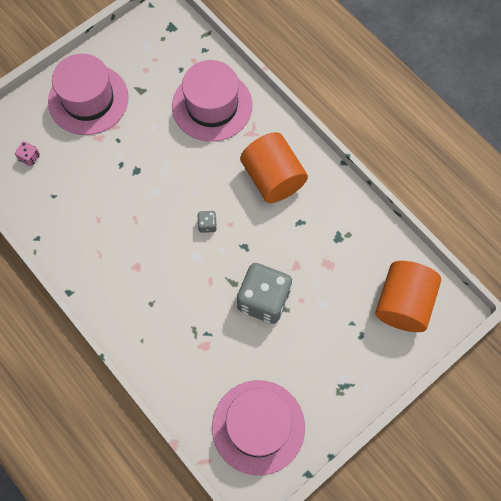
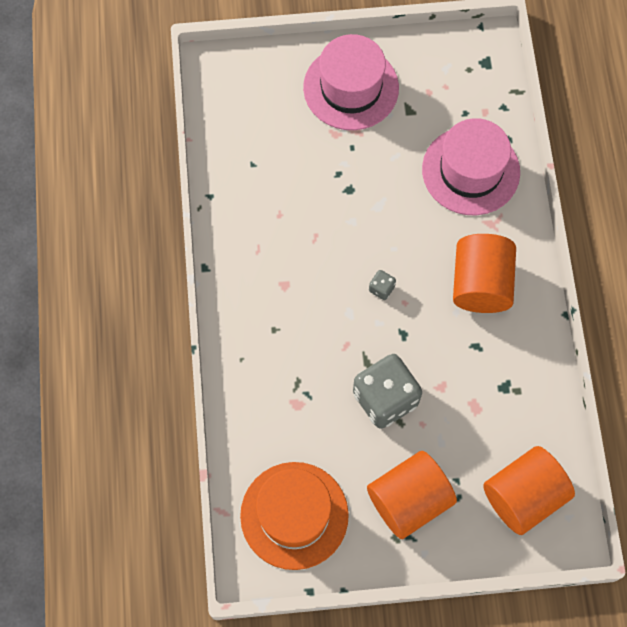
camera: 35 degrees right, 0 degrees up
(29, 157) = (255, 112): pink dice -> none
(258, 427) = (294, 515): pink hat -> orange hat
(330, 360) = (409, 500): none -> orange cylinder

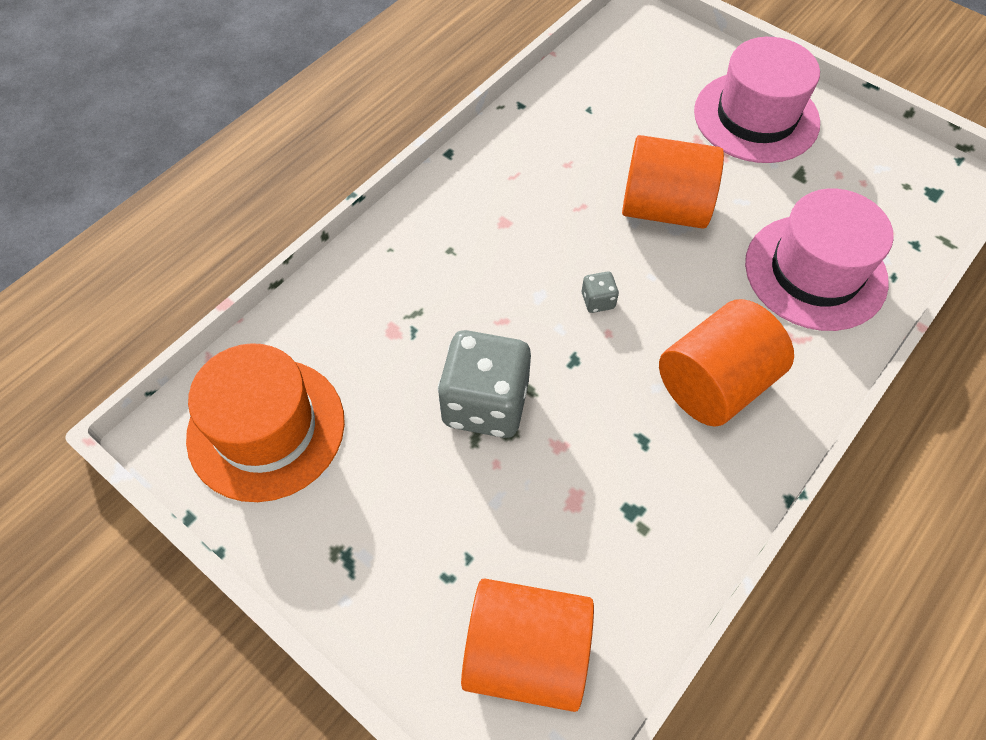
camera: 45 degrees right, 10 degrees down
(409, 500) = (393, 527): orange cylinder -> orange cylinder (664, 208)

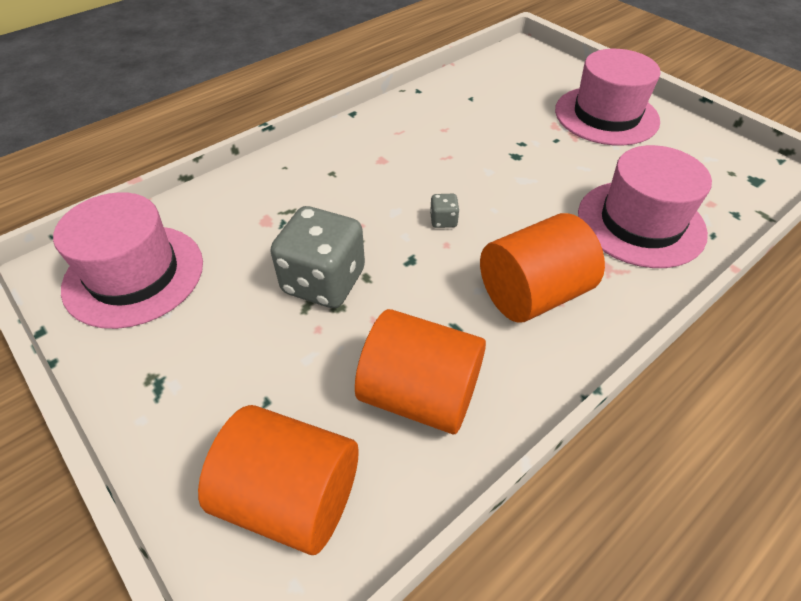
camera: 10 degrees right, 10 degrees down
(266, 428) = (134, 275): orange hat -> pink hat
(664, 208) = (516, 165): orange cylinder -> orange cylinder (420, 394)

